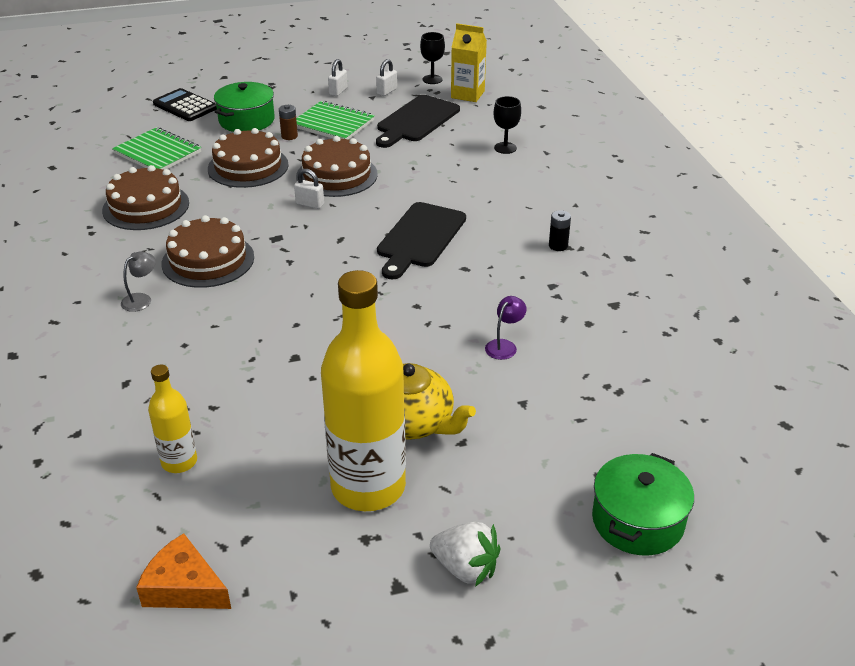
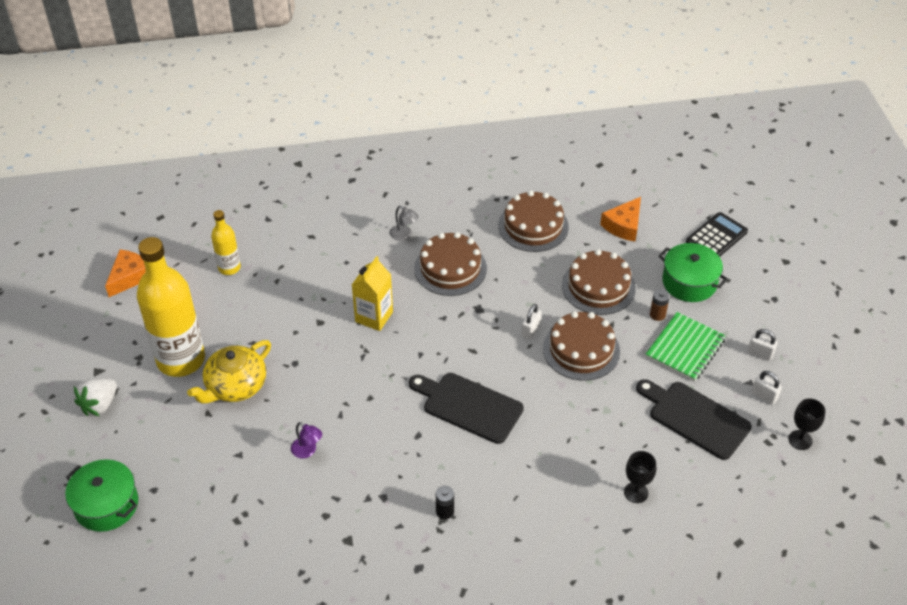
camera: 95 degrees right, 10 degrees up
(157, 153) = (624, 225): green notebook -> orange cheese
(467, 94) = (763, 471): yellow carton -> yellow carton (374, 317)

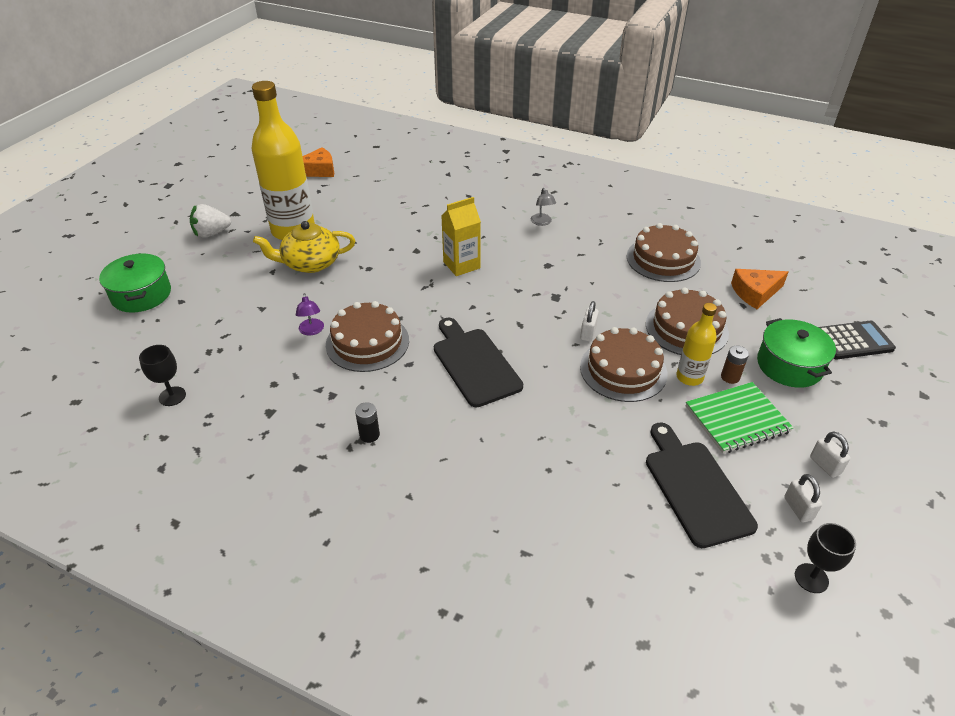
camera: 35 degrees right, 5 degrees down
(229, 268) = (389, 191): yellow bottle -> yellow bottle (689, 377)
(450, 268) = (559, 259): brown cake -> brown cake (367, 342)
(530, 330) = (588, 333): white padlock -> white padlock turned 45 degrees counterclockwise
(636, 492) = (567, 522): black goblet -> black goblet (172, 396)

